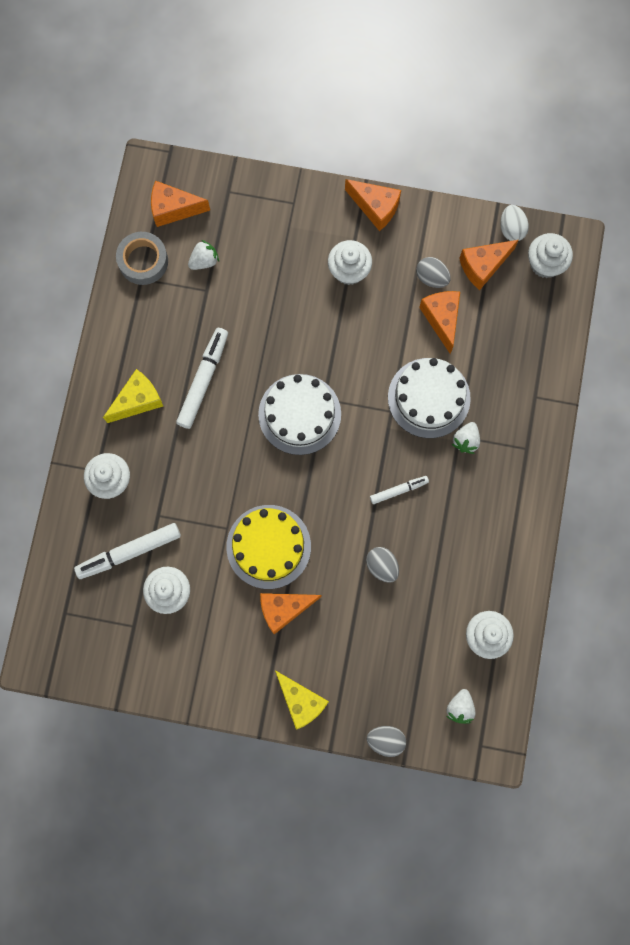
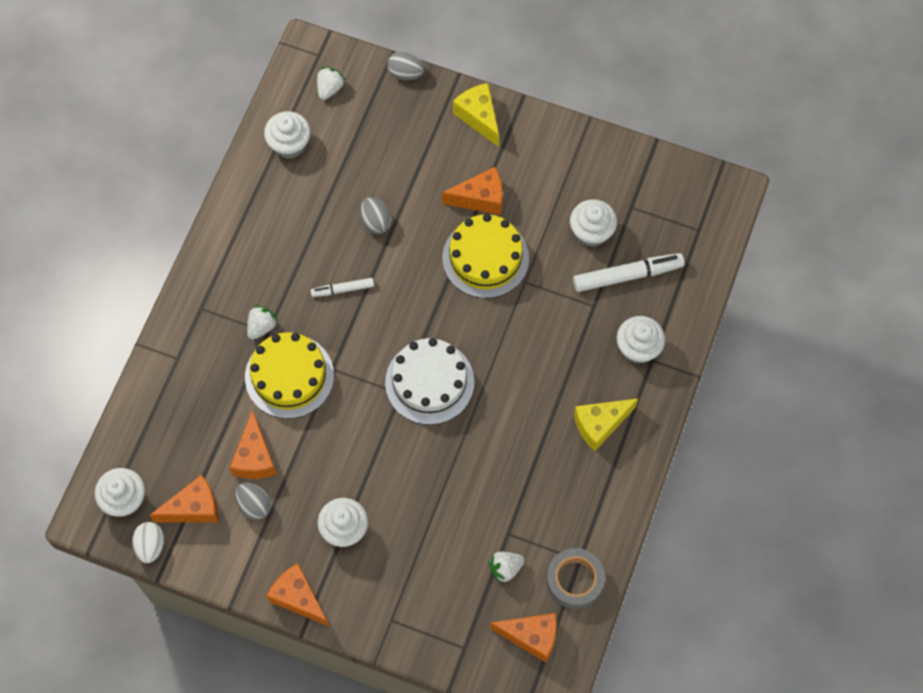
camera: 170 degrees left, 10 degrees down
(203, 380) = (526, 435): white marker -> none
(429, 398) = (289, 376): white cake -> yellow cake

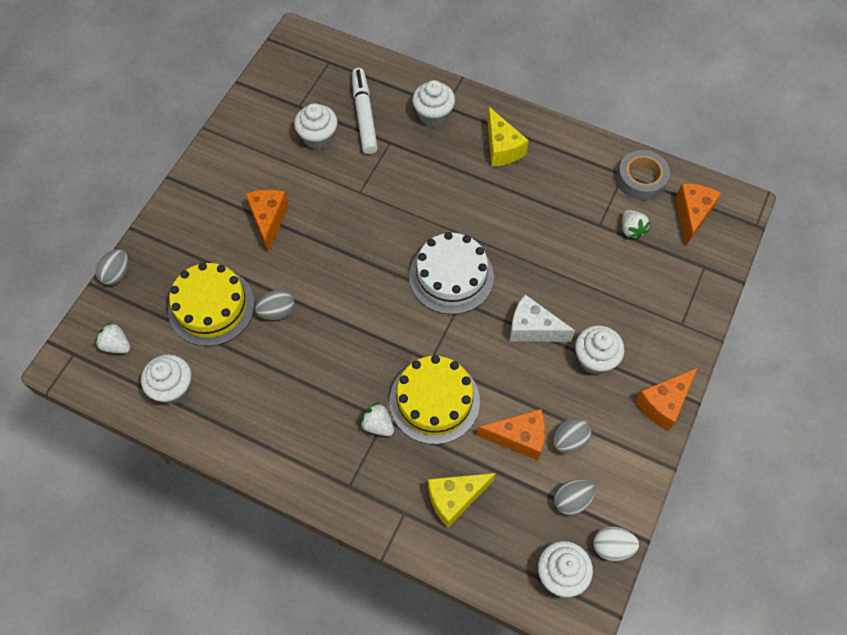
camera: 85 degrees left, 5 degrees down
(194, 508) = (571, 500): orange cheese -> grey egg
(342, 289) = (346, 346): white marker -> none
(374, 466) = (532, 329): none -> white cheese
(479, 117) = (182, 215): yellow cheese -> yellow cheese (455, 499)
(485, 258) = (331, 221): yellow cake -> yellow cake (211, 307)

